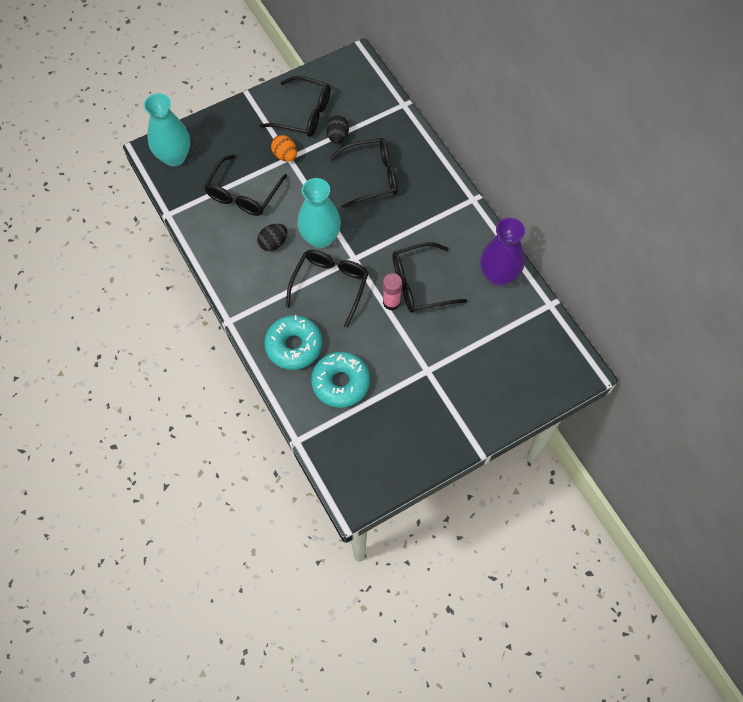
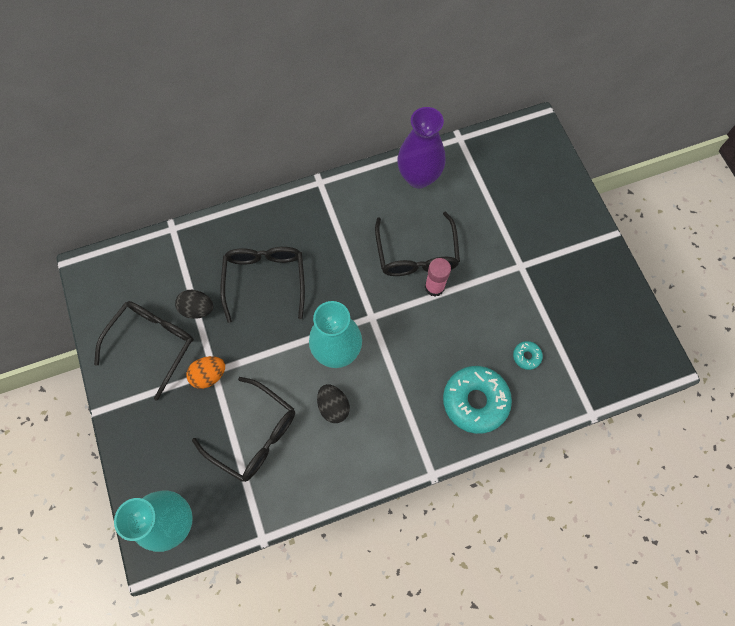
camera: 80 degrees left, 5 degrees up
(330, 285) = (402, 349): black glasses -> none
(340, 383) = (526, 356): turquoise donut -> turquoise donut, size x0.44

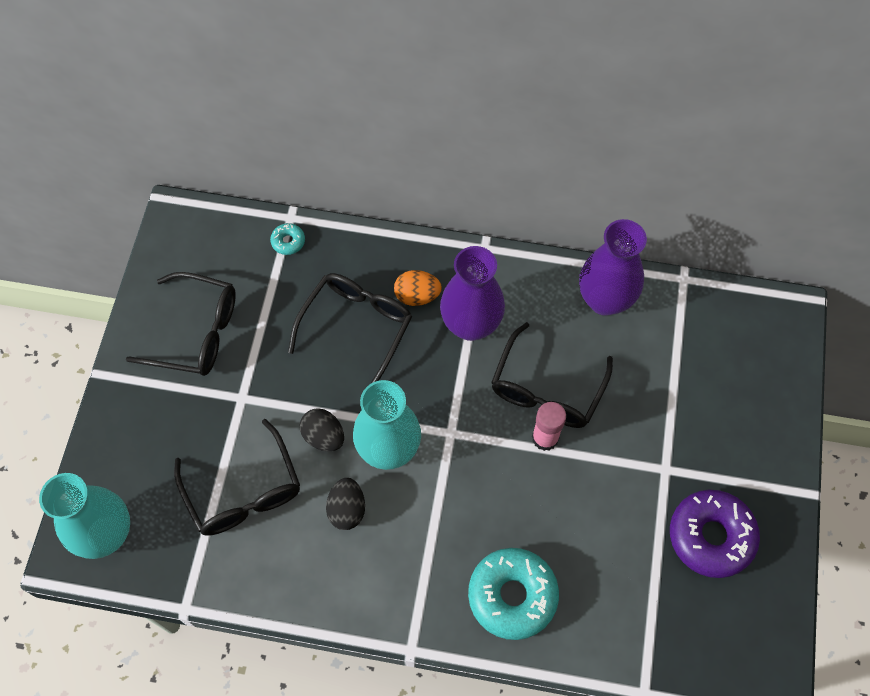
camera: 30 degrees right, 5 degrees down
(153, 343) = (196, 332): black glasses -> black glasses turned 45 degrees clockwise
(197, 309) = (265, 320): black egg -> black egg (324, 436)
(209, 375) = (234, 399): orange egg -> orange egg (417, 296)
(342, 238) = (471, 325): none -> purple vase
(526, 356) = (606, 579): turquoise donut -> turquoise donut (288, 241)
(573, 293) = (711, 536): none -> purple donut

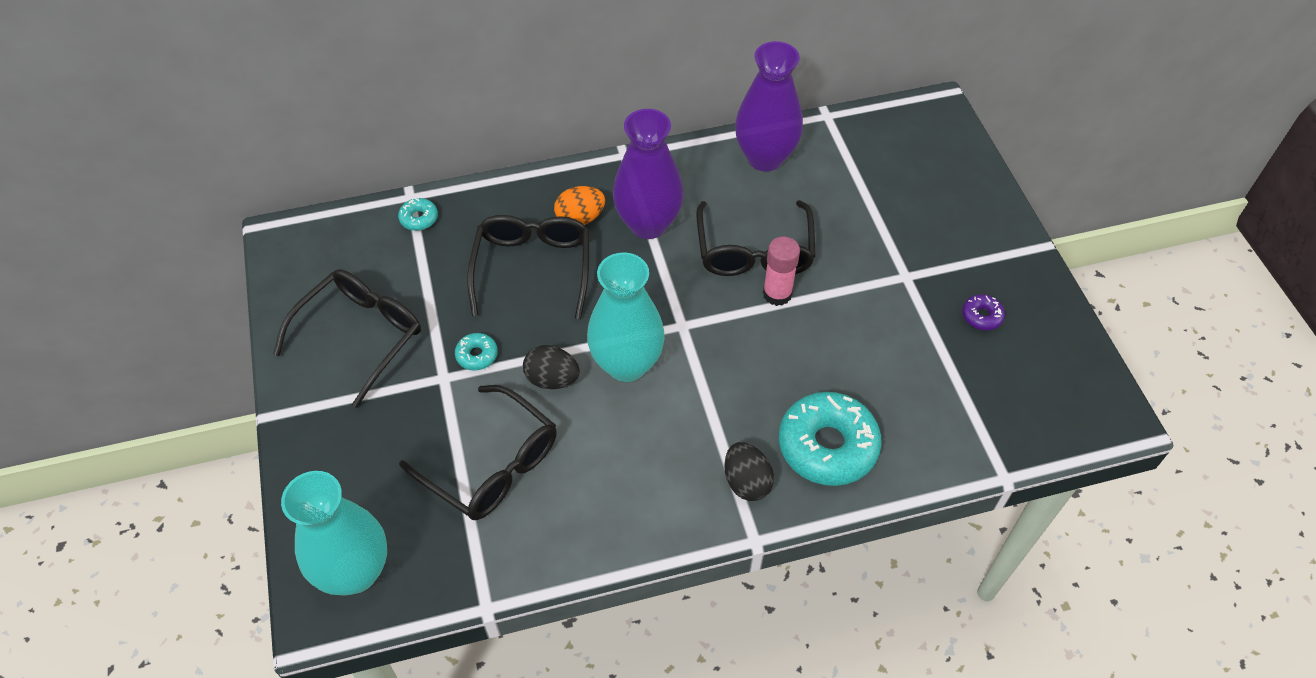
camera: 25 degrees left, 10 degrees down
(196, 332) = (361, 336): black glasses -> black glasses turned 45 degrees counterclockwise
(276, 389) = (477, 355): none -> turquoise donut
(347, 509) = (614, 437): black egg -> black egg (746, 482)
(711, 536) = (981, 316): purple donut -> purple donut, size x0.44

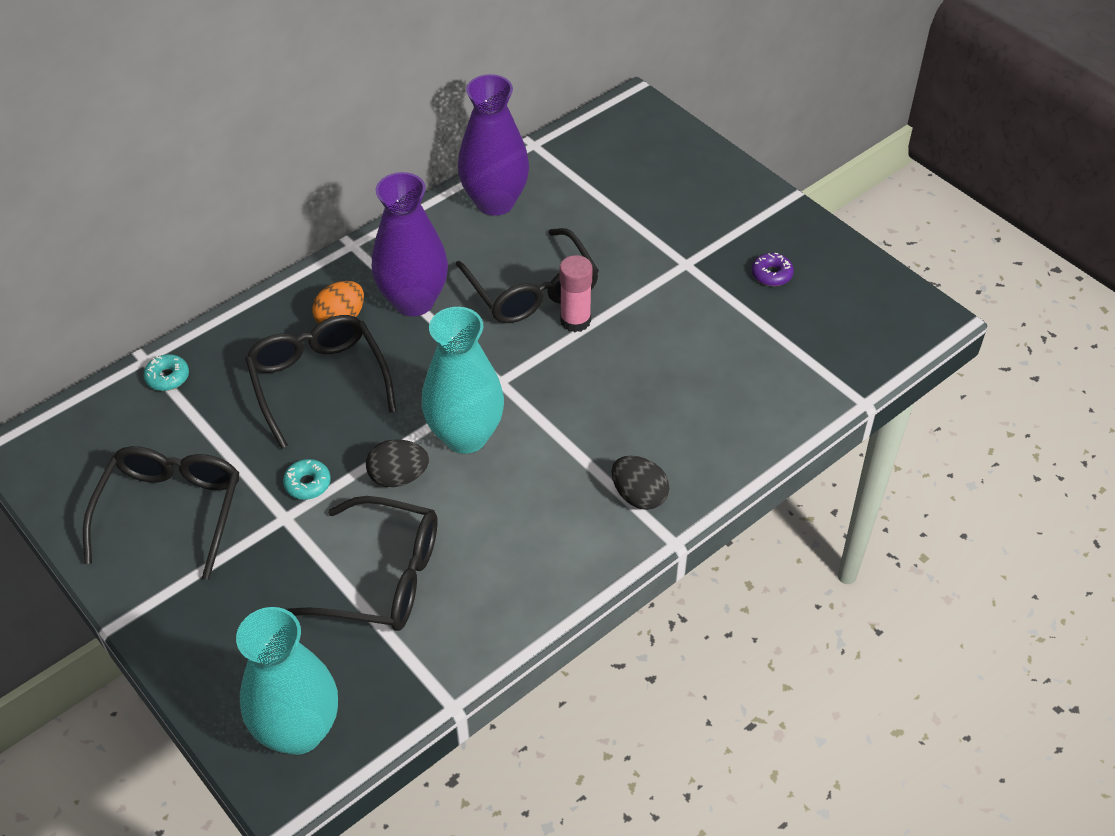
camera: 25 degrees left, 5 degrees down
(827, 446) = (695, 436): turquoise donut -> none

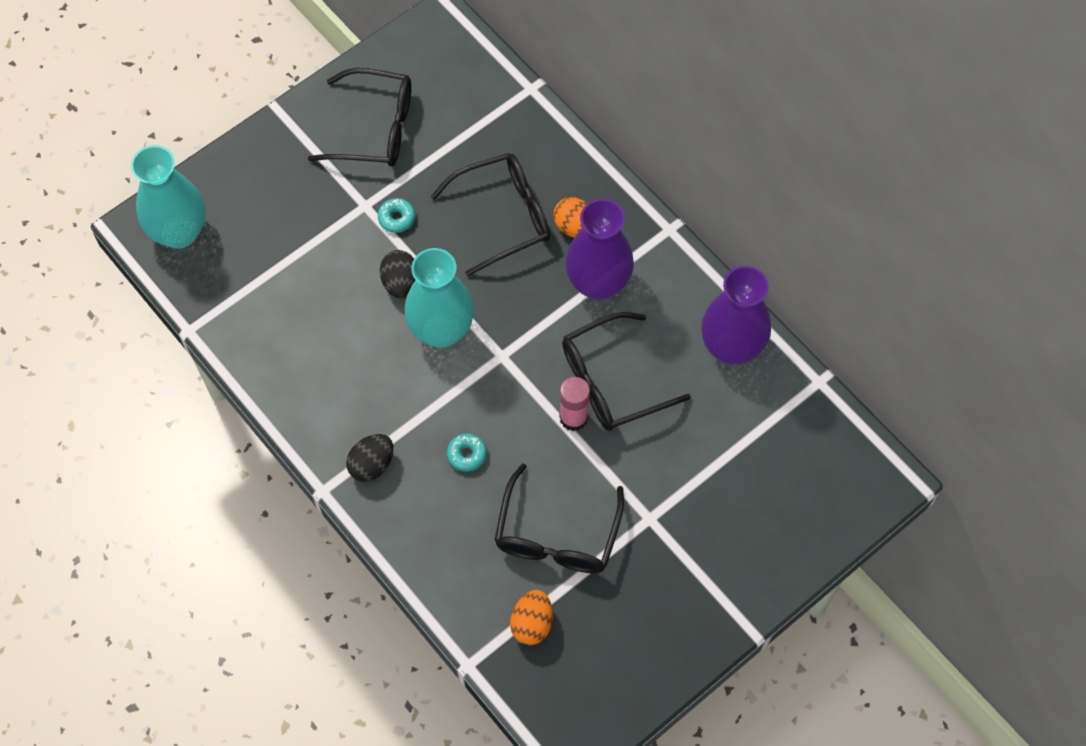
camera: 90 degrees right, 15 degrees up
(167, 377) = (511, 107): turquoise donut -> turquoise donut (467, 454)
(383, 578) = (304, 277): black glasses -> black glasses (557, 535)
(771, 274) = (635, 598): purple donut -> none
(810, 352) = (532, 623): none -> orange egg

